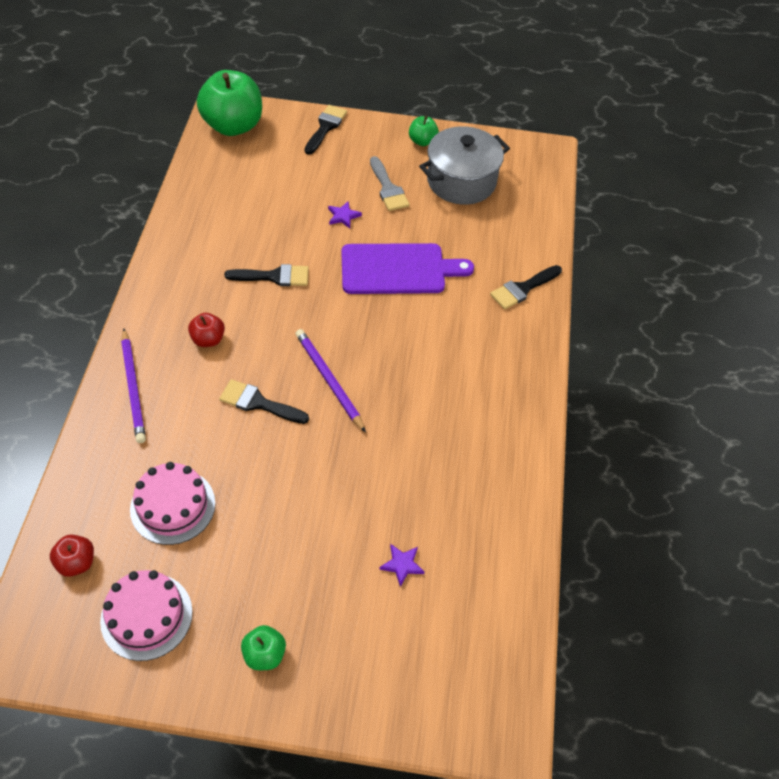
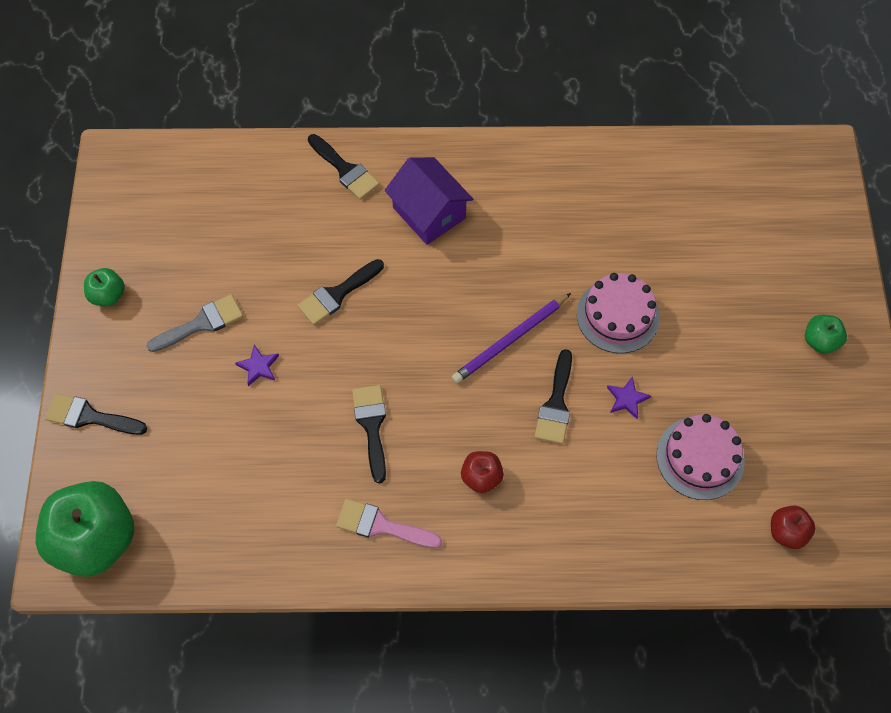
camera: 95 degrees left, 10 degrees up
(133, 388) = (566, 541): purple pencil -> none
(146, 616) = (818, 450): pink cake -> pink cake (617, 315)
(190, 272) = (381, 525): none -> pink brush
(398, 269) = (337, 294): purple cutting board -> black brush
(402, 565) = (702, 244): purple star -> purple star (627, 399)
(461, 181) = (179, 244): grey pot -> none
(470, 341) = (429, 213): none -> purple house

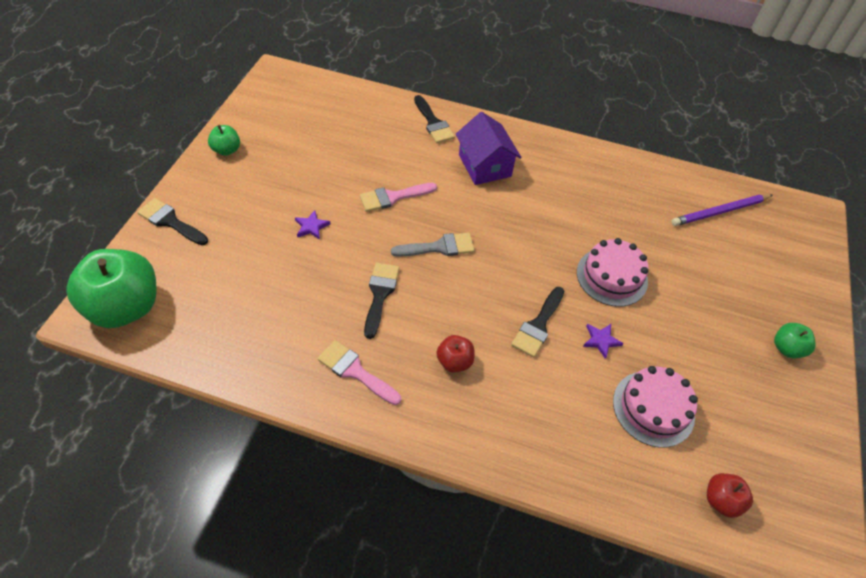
camera: 15 degrees right, 10 degrees down
(201, 323) = (284, 186): grey brush -> grey brush (439, 247)
(337, 294) = (393, 197): black brush -> pink brush
(510, 340) = (516, 267): purple pencil -> purple pencil (720, 212)

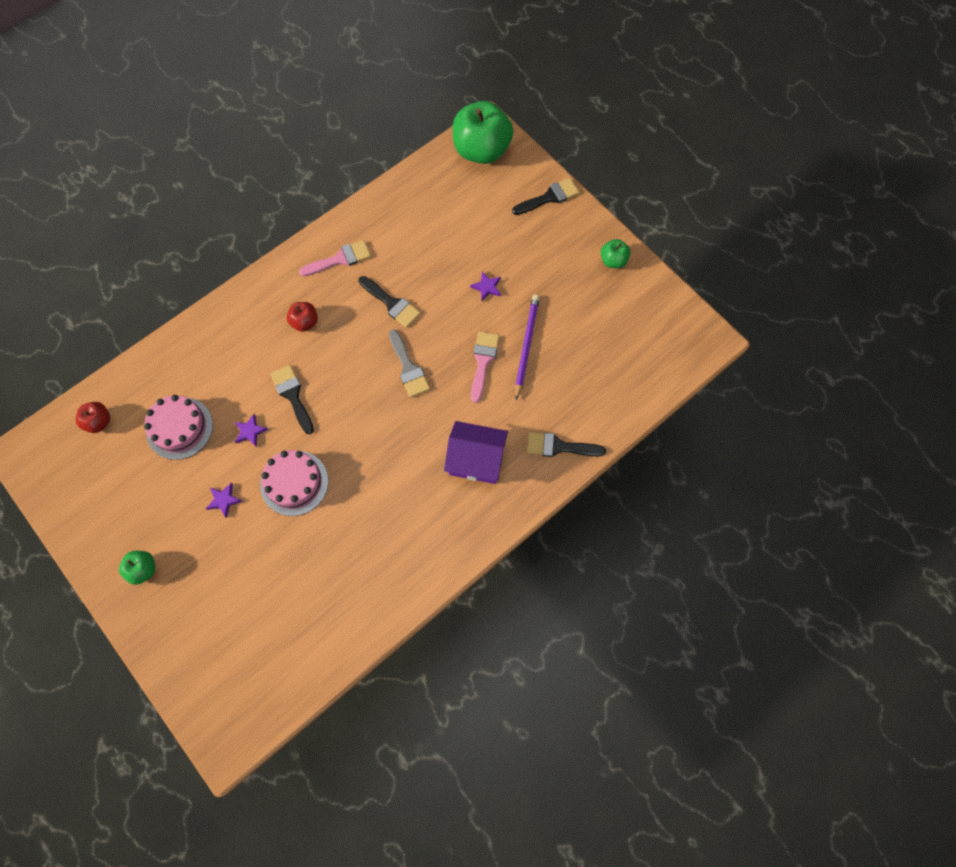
camera: 125 degrees right, 15 degrees up
(439, 247) = (408, 368): grey brush -> grey brush turned 45 degrees counterclockwise
(675, 322) = (224, 500): none -> purple star
(720, 212) = (290, 641): purple pencil -> purple pencil (526, 346)

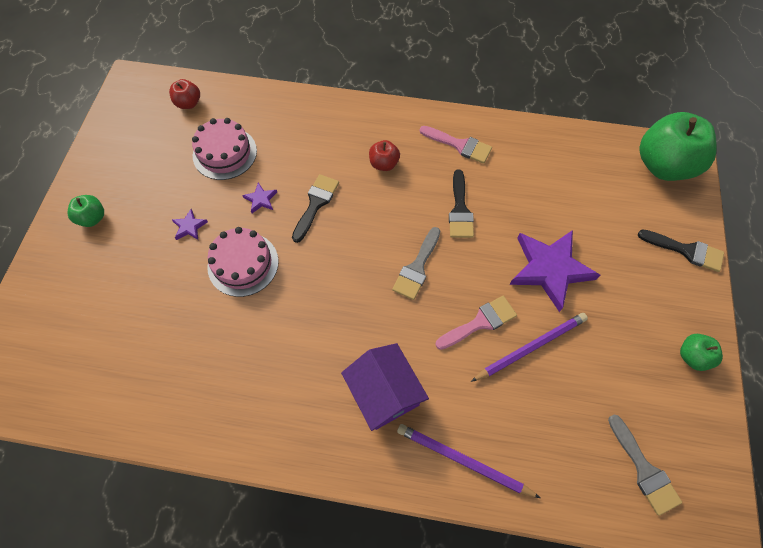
camera: 50 degrees right, 5 degrees down
(487, 287) = (549, 269): purple star -> purple star, size x2.37
(559, 447) = (463, 461): black brush -> purple pencil
(649, 350) = (644, 469): none -> grey brush

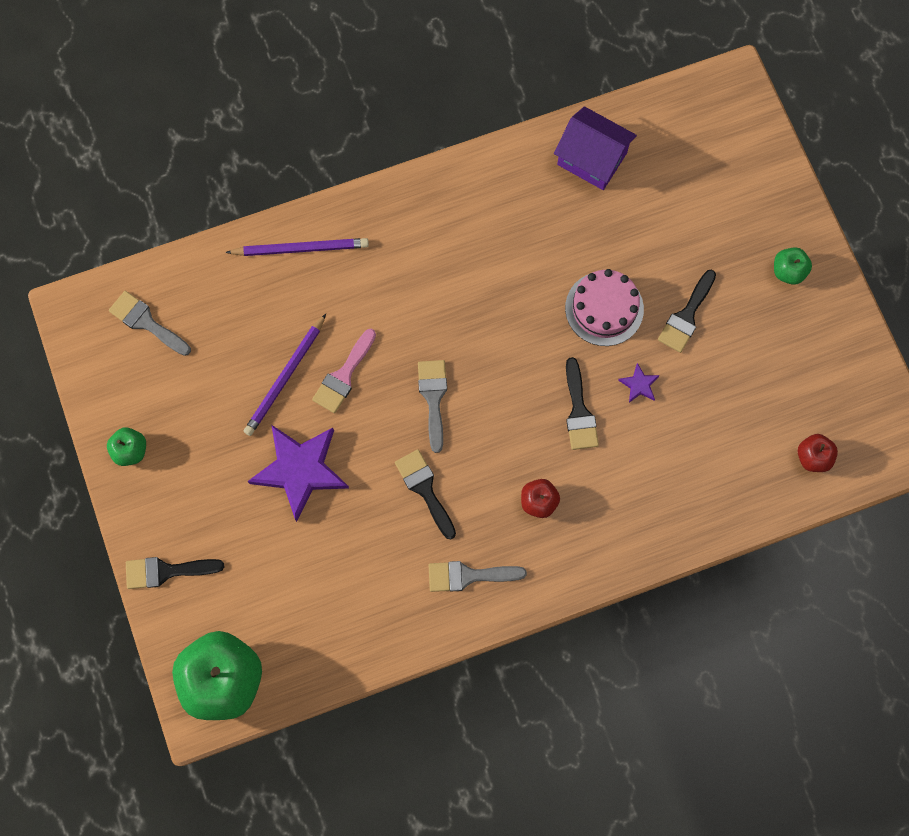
camera: 150 degrees right, 10 degrees up
(189, 226) = (686, 316): purple star -> black brush
(225, 153) = (719, 417): pink cake -> none
(384, 393) = (396, 266): purple house -> purple house (592, 159)
(459, 145) = (468, 576): pink brush -> grey brush

